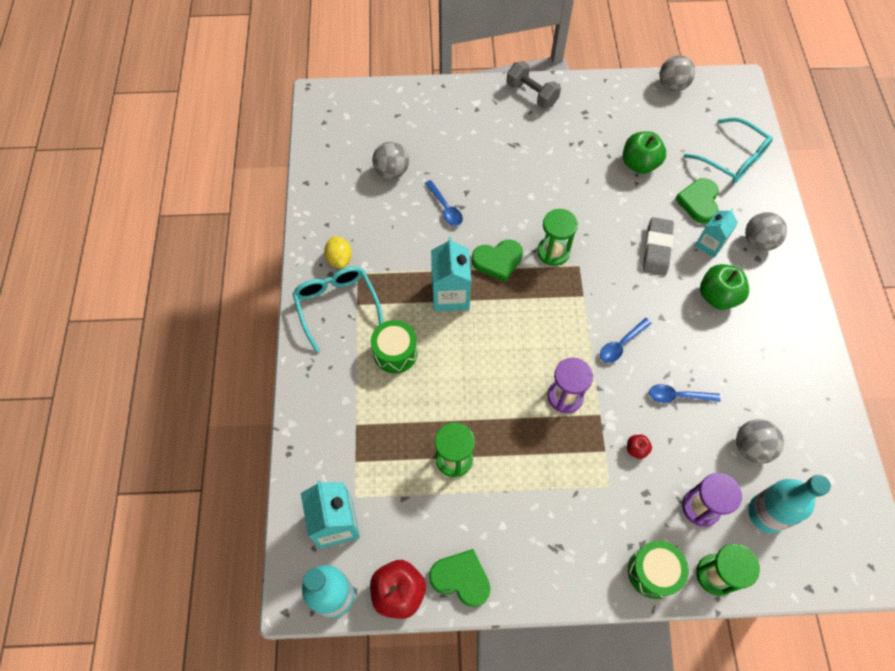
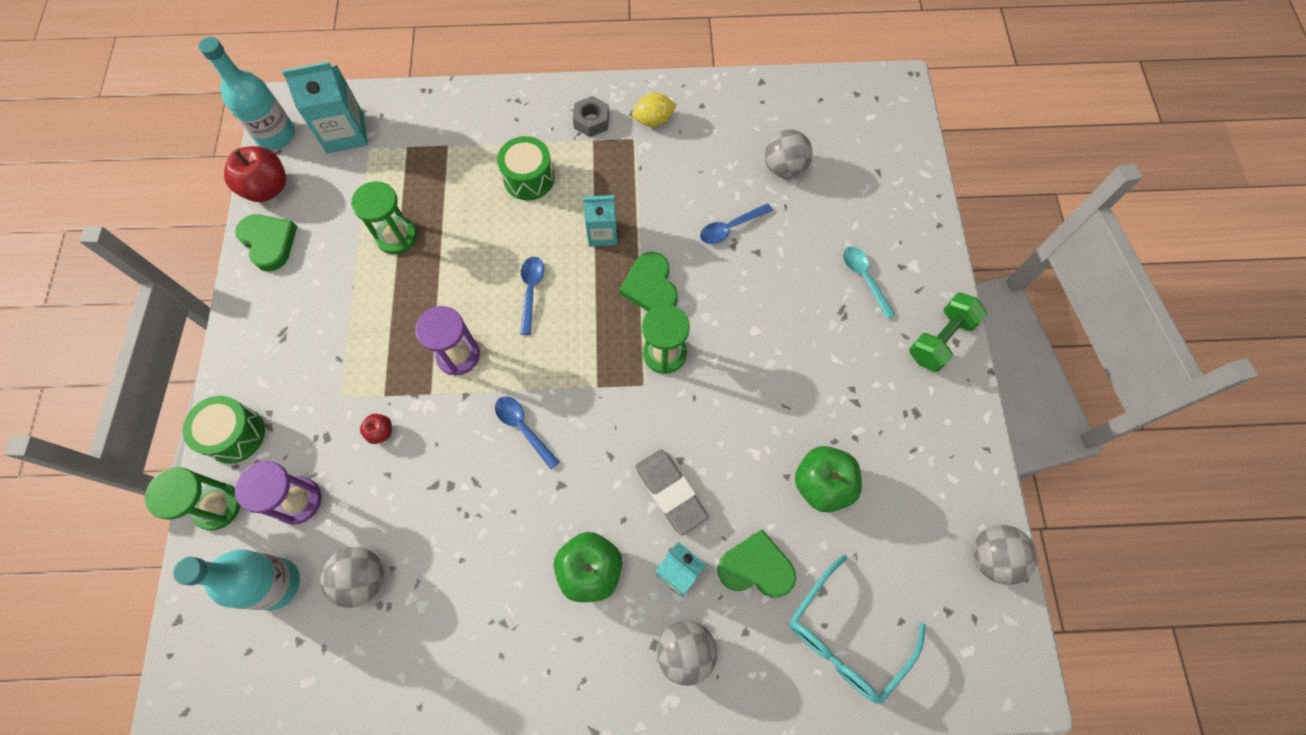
camera: 90 degrees right, 5 degrees up
(337, 306) = (591, 121): turquoise glasses -> grey nut
(450, 295) = (602, 233): turquoise carton -> turquoise carton, size x0.65
(461, 578) = (269, 242): green heart -> green heart turned 60 degrees counterclockwise
(487, 130) = (864, 278): none -> turquoise spoon
(531, 94) = (940, 339): grey dumbbell -> green dumbbell
(657, 249) = (670, 492): grey eraser -> grey eraser turned 45 degrees clockwise
(677, 396) = (444, 492): blue spoon -> blue spoon (531, 291)

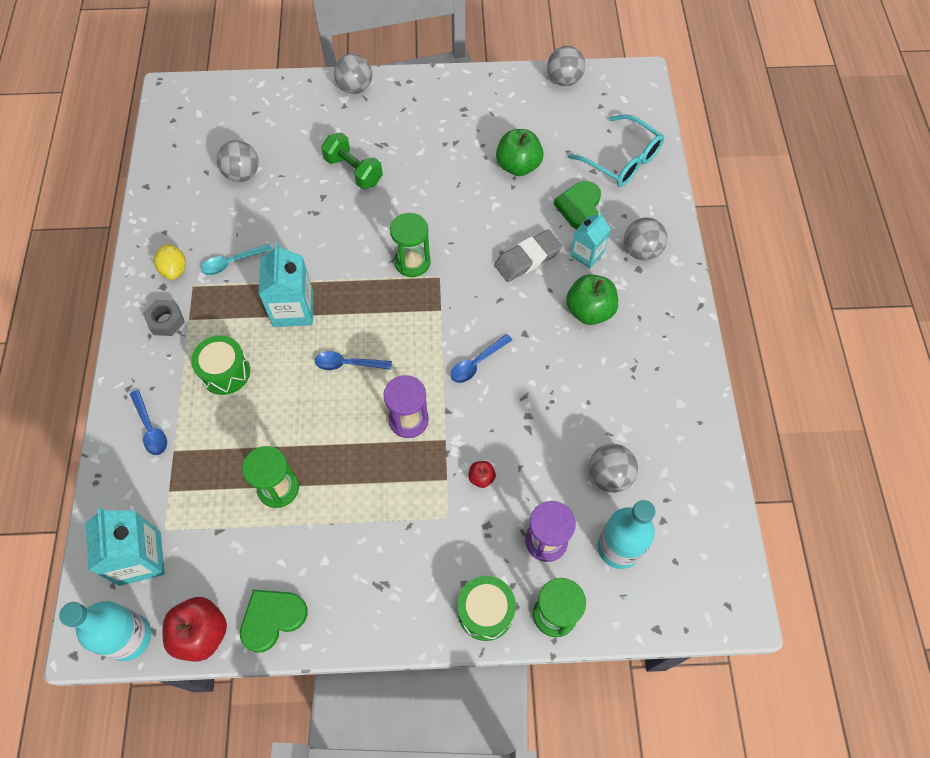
camera: 90 degrees left, 5 degrees down
(602, 233) = (293, 309): turquoise carton -> turquoise carton, size x1.53
(651, 286) = (349, 272): green heart -> none
(730, 228) = (297, 214): blue spoon -> blue spoon (150, 428)
(864, 278) = (353, 129): turquoise spoon -> turquoise spoon (232, 262)
(934, 277) = (355, 88): none -> grey ball
(940, 339) = (406, 89): green dumbbell -> green dumbbell (353, 171)

